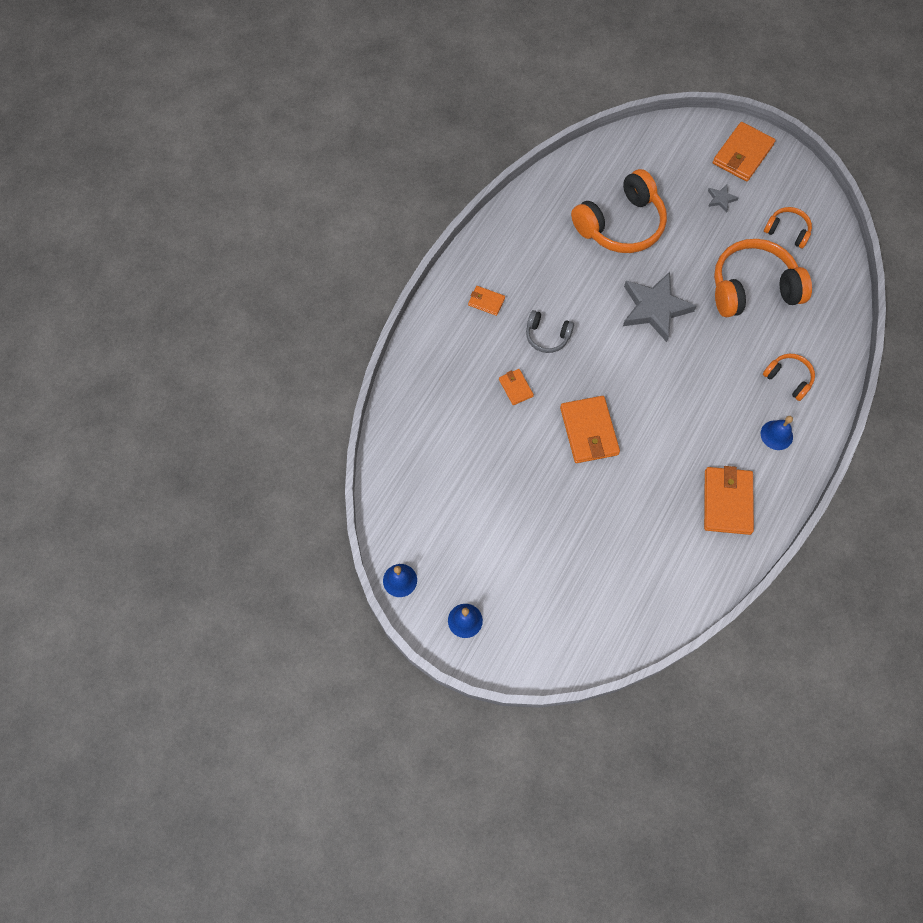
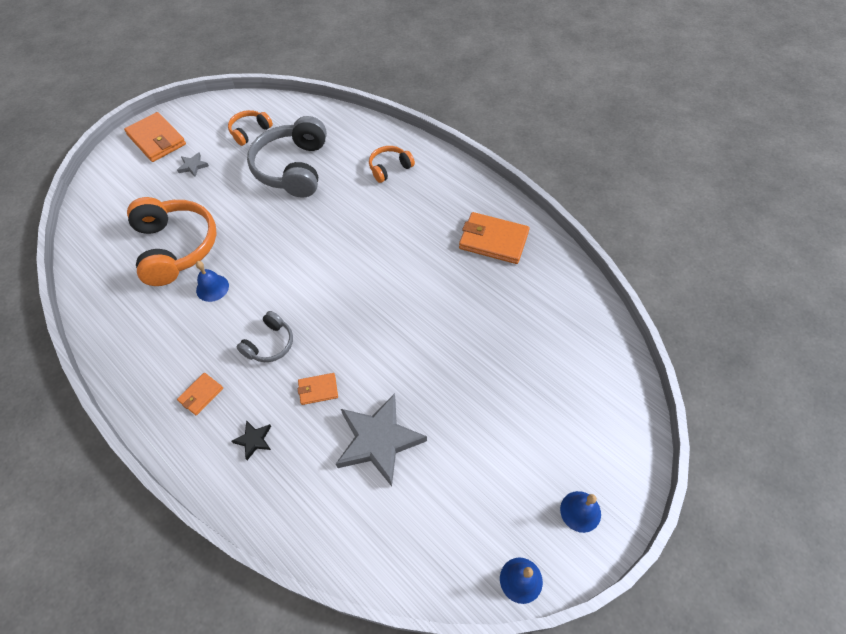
camera: 75 degrees left, 10 degrees down
(459, 354) = (254, 440): none -> black star
(589, 431) = (391, 332): orange wallet -> none
(655, 308) = (280, 244): grey star -> grey star (379, 440)
(752, 288) = (293, 168): orange headphones -> grey headphones
(776, 435) = (439, 190): blue bell -> blue bell (212, 288)

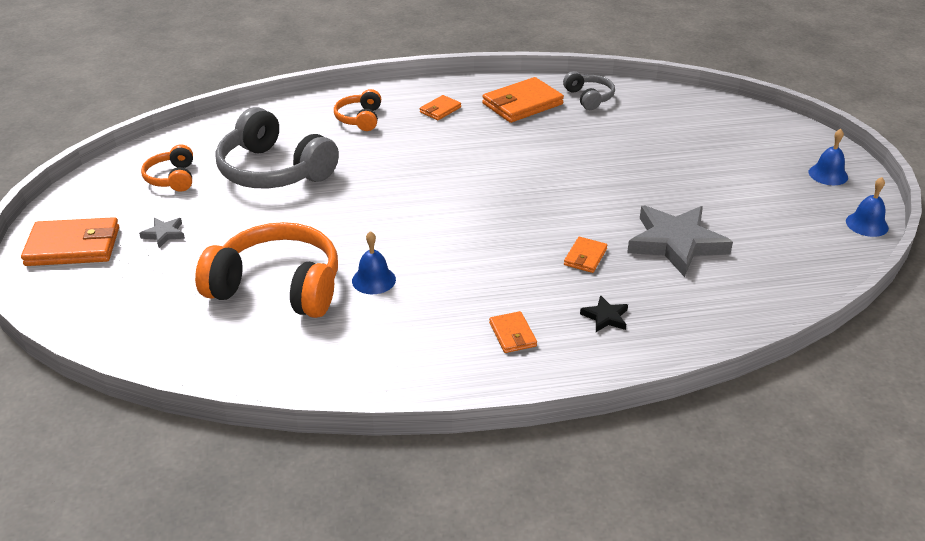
camera: 55 degrees left, 20 degrees down
(270, 344) = (496, 267): grey headphones -> grey headphones (589, 98)
(440, 200) = (440, 110): none -> orange wallet

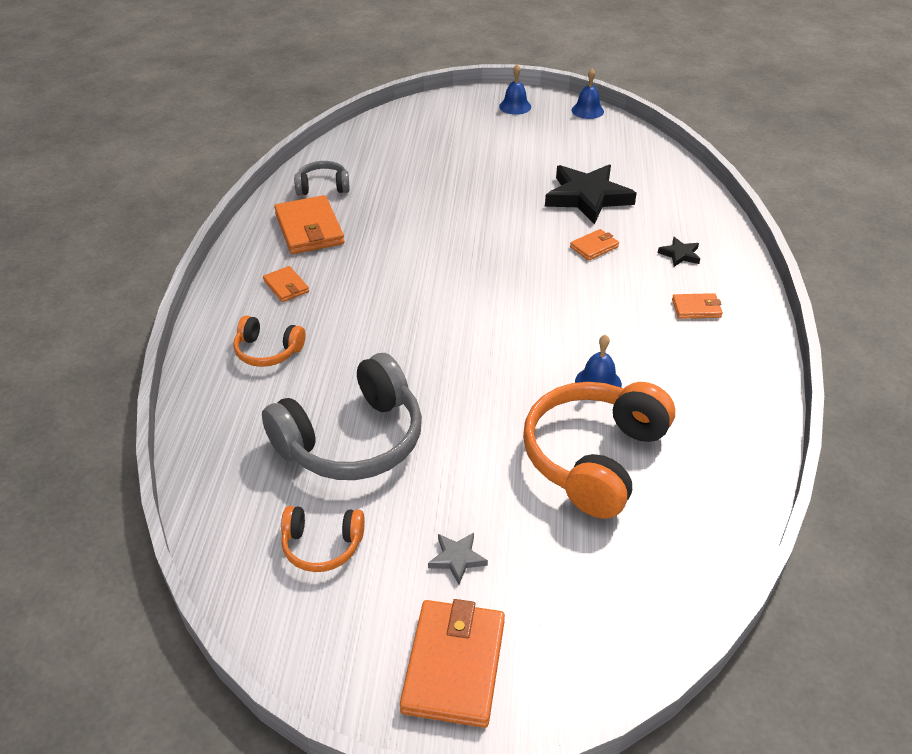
camera: 75 degrees left, 5 degrees up
(585, 257) = (594, 247): orange wallet -> orange wallet turned 75 degrees counterclockwise
(676, 243) = (587, 197): grey star -> black star

